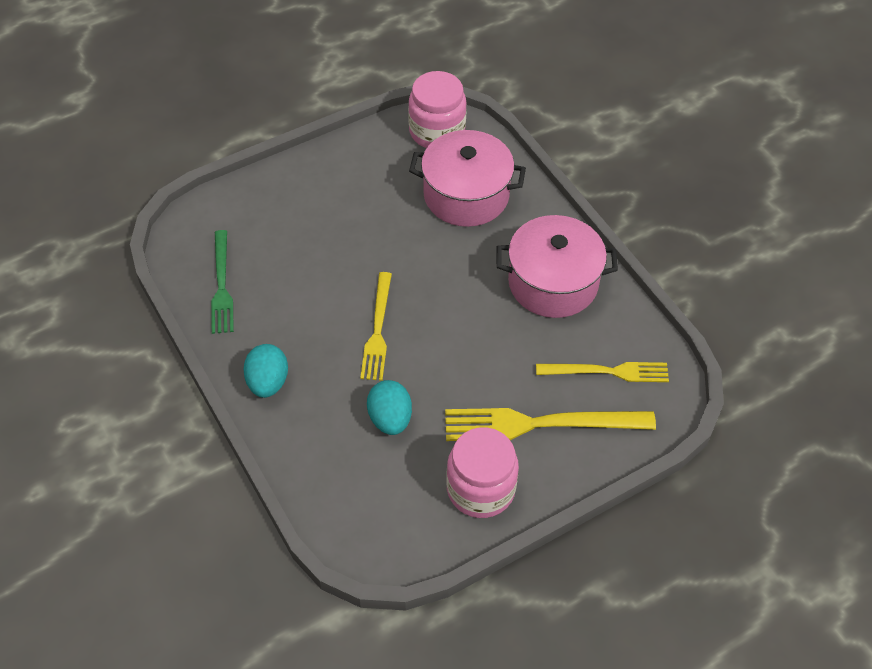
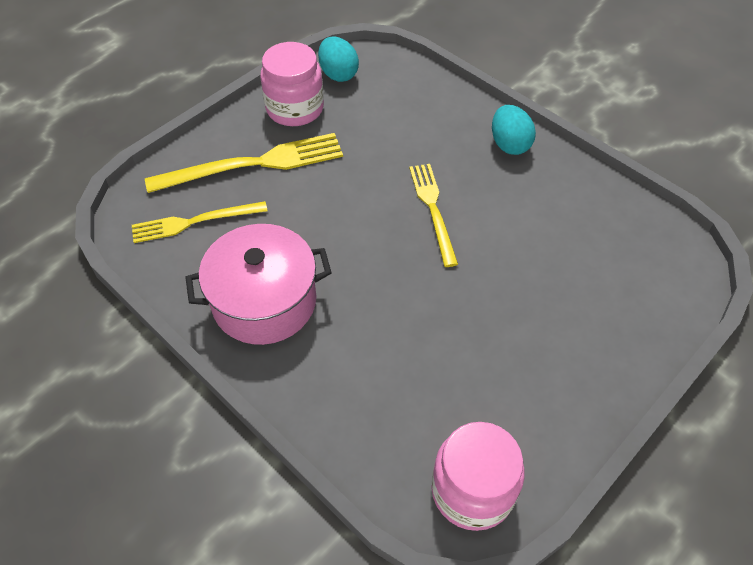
camera: 165 degrees right, 0 degrees up
(222, 285) = (608, 216): green fork -> none
(390, 419) = (389, 140): turquoise egg -> turquoise egg (338, 74)
(466, 195) = (396, 392): pink pot -> none

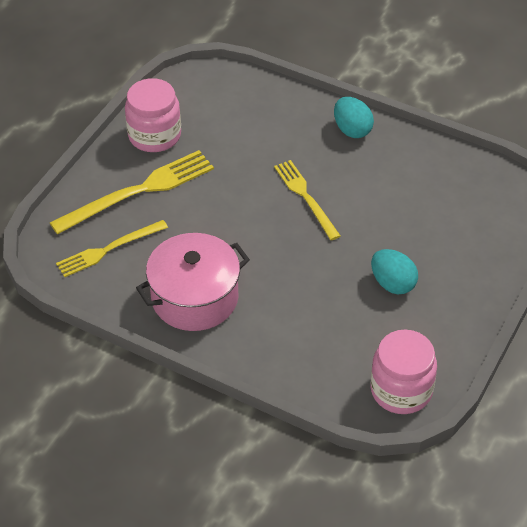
camera: 15 degrees left, 5 degrees down
(338, 74) = (181, 96): turquoise egg -> turquoise egg (392, 283)

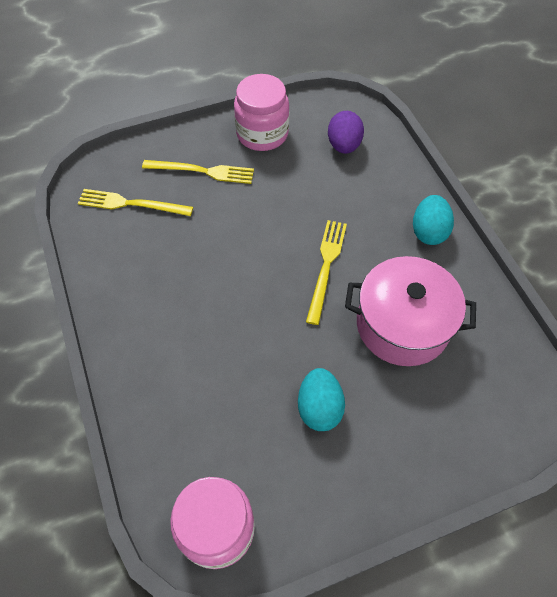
camera: 40 degrees right, 10 degrees up
(138, 191) = (202, 171): yellow fork -> yellow fork, size x0.65
(195, 298) = (146, 292): pink pot -> pink pot (402, 325)
(228, 106) = (344, 145): none -> purple egg

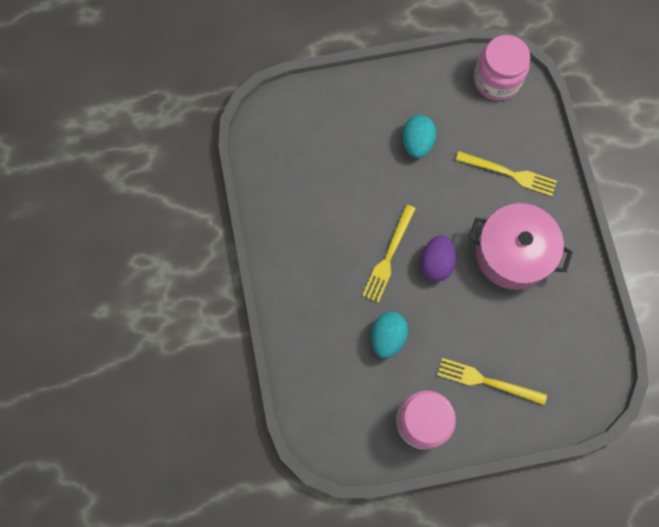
camera: 170 degrees left, 15 degrees up
(131, 204) = (556, 353): yellow fork -> yellow fork (509, 173)
(344, 145) = (342, 390): purple egg -> purple egg (436, 263)
(402, 325) = (339, 194): pink pot -> pink pot (512, 253)
(428, 232) = (291, 276): turquoise egg -> turquoise egg (387, 337)

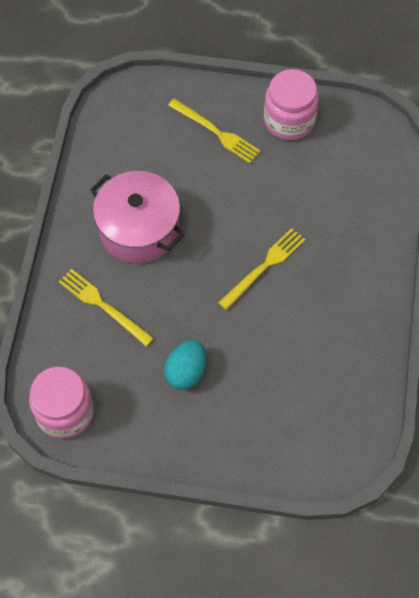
camera: 160 degrees left, 10 degrees down
(387, 337) = (294, 196): turquoise egg -> none
(436, 263) = (219, 245): purple egg -> none

